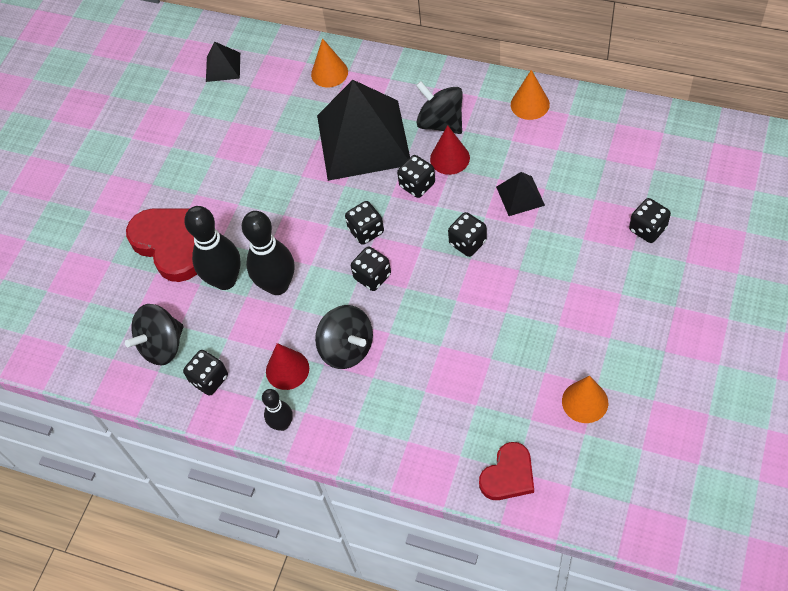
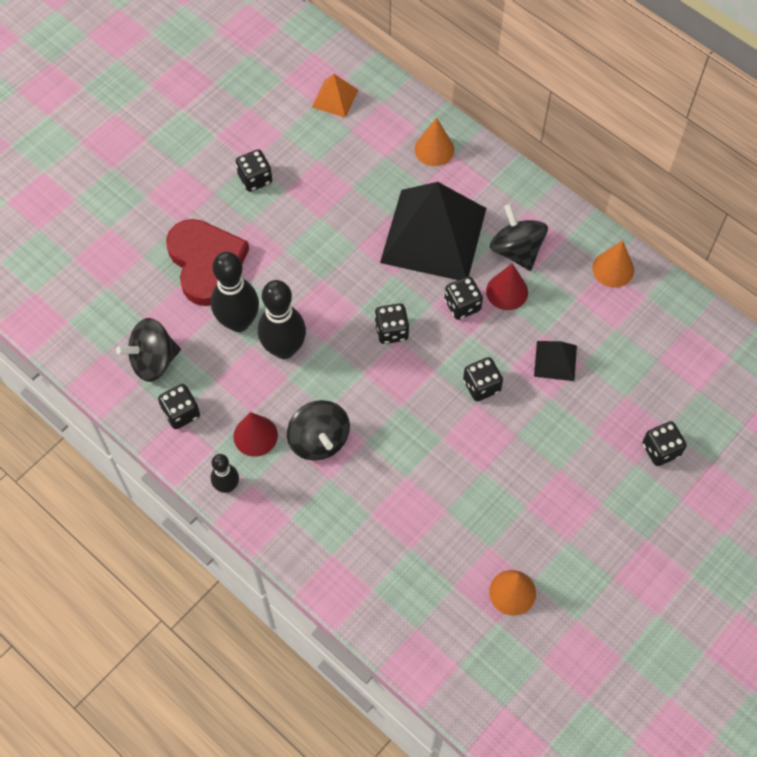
camera: 15 degrees right, 5 degrees up
(223, 67) = (335, 98): black pyramid -> orange pyramid
(372, 276) = (375, 379): black dice -> black dice (255, 179)
(508, 475) = (407, 629): red heart -> none

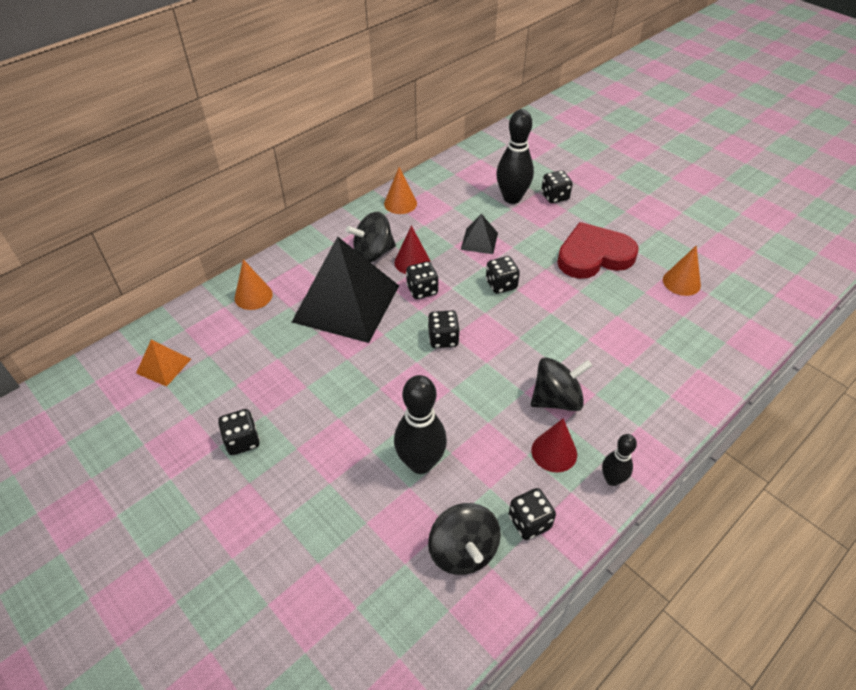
camera: 85 degrees left, 15 degrees down
(206, 263) = (342, 492): red heart -> red heart (593, 255)
(284, 348) = (456, 423): black bowling pin -> black bowling pin (512, 198)

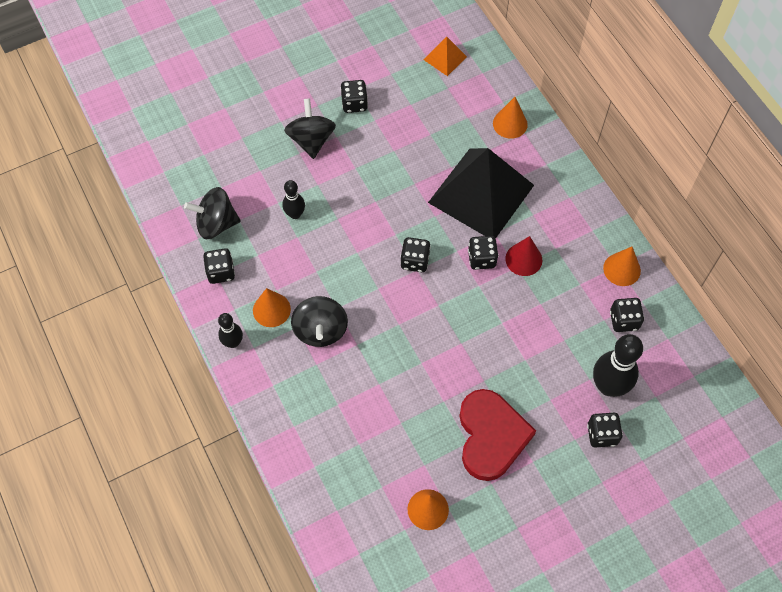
camera: 105 degrees right, 15 degrees up
(373, 253) = (545, 228): black spinning top -> black spinning top (311, 140)
(420, 463) = (295, 214): black bowling pin -> black bowling pin, size x0.56
(479, 241) = (541, 330): black pyramid -> none
(501, 285) = (471, 330): black dice -> black dice (623, 320)
(554, 452) = (271, 309): red cone -> orange cone

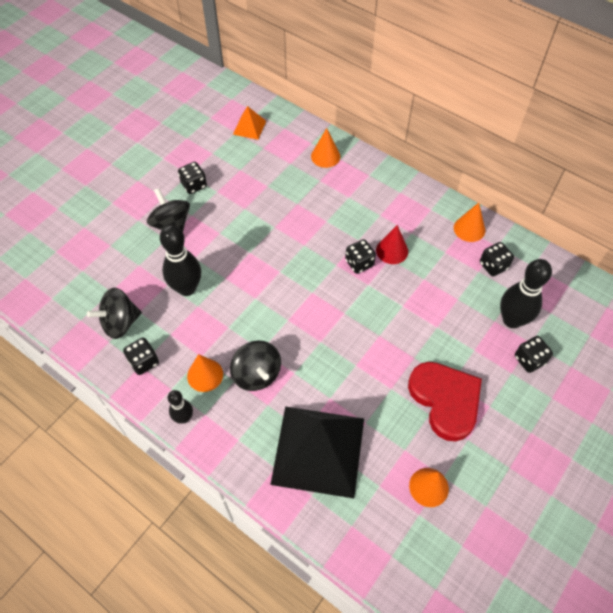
camera: 25 degrees left, 5 degrees down
(295, 214) = (187, 288): black bowling pin -> black bowling pin, size x1.78
(415, 261) = (307, 286): black dice -> none
(481, 193) = (331, 214): black pyramid -> black pyramid (318, 450)

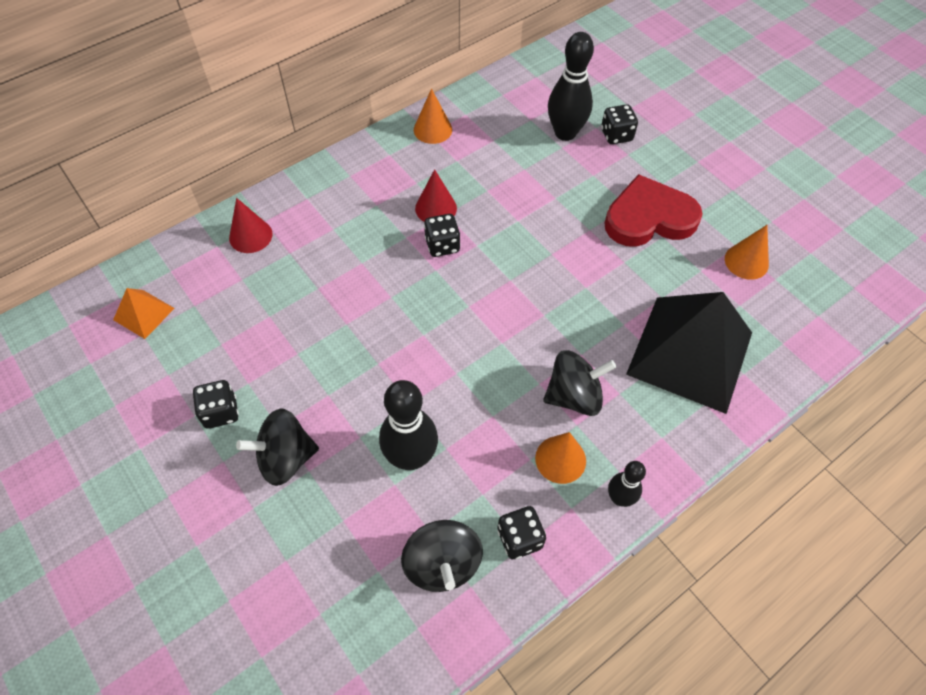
camera: 75 degrees left, 0 degrees up
(325, 156) = (250, 236): orange cone -> red cone
(493, 266) = (491, 125): black dice -> none

